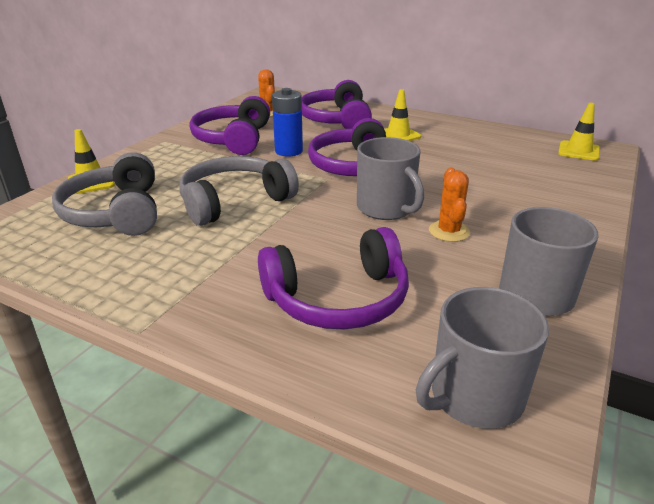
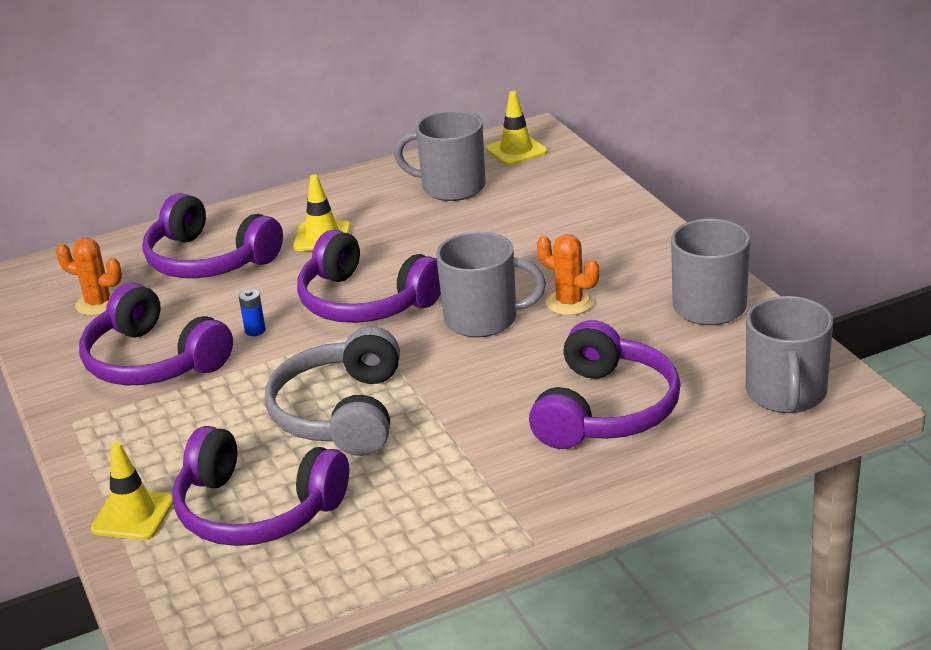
camera: 50 degrees left, 0 degrees up
(116, 212) = (256, 510): grey headphones -> purple headphones
(288, 151) = (255, 330): blue battery -> blue battery, size x0.48
(505, 148) = (451, 187): none -> grey mug

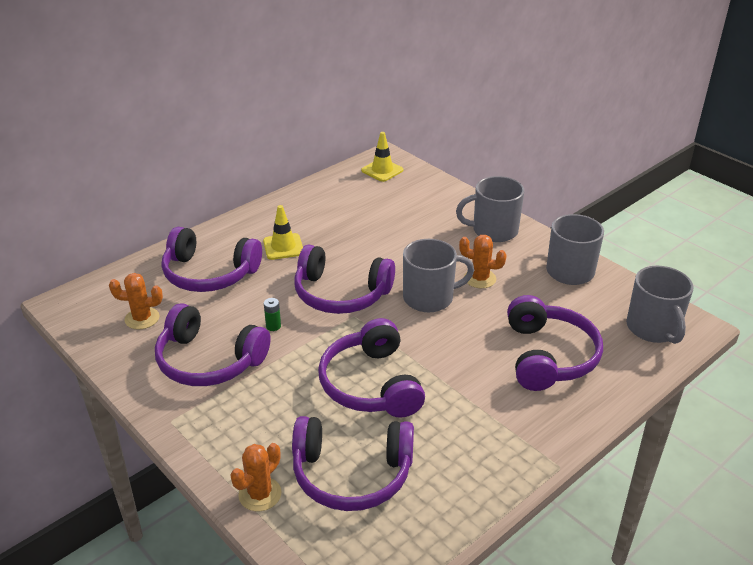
camera: 20 degrees left, 5 degrees up
(133, 515) = (260, 494): yellow traffic cone -> orange cactus
(255, 330) = (273, 326): blue battery -> green battery
(341, 413) = (371, 384): grey headphones -> purple headphones
(451, 187) = (353, 201): grey mug -> grey mug (493, 230)

